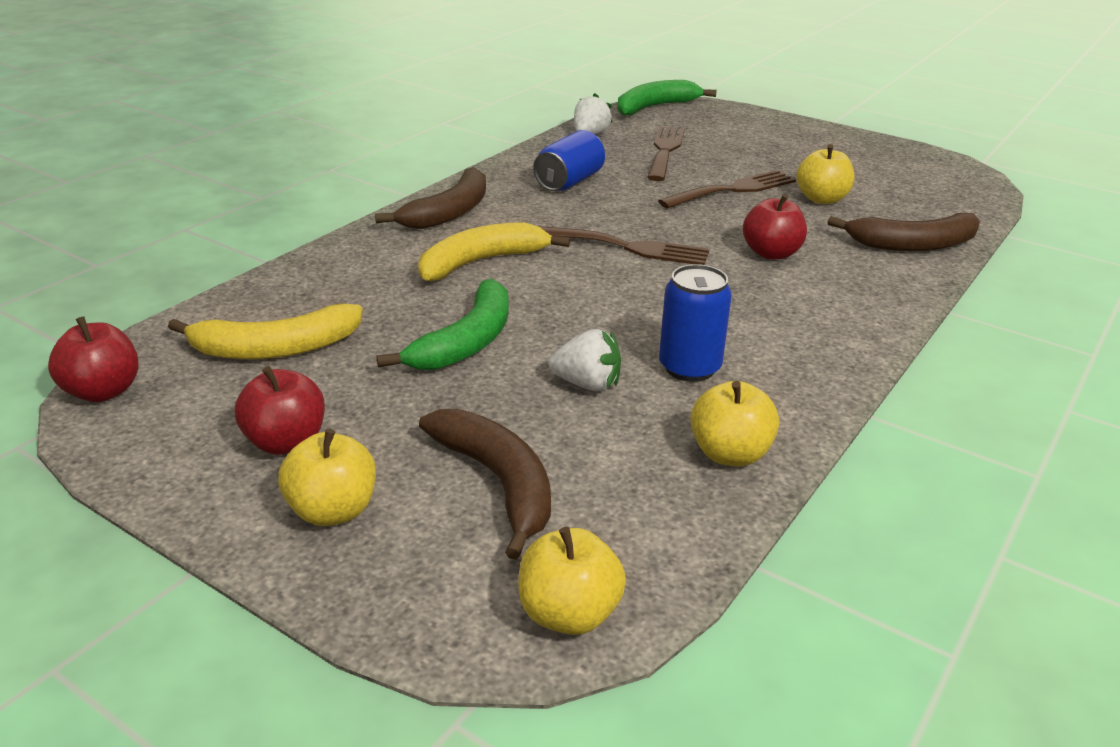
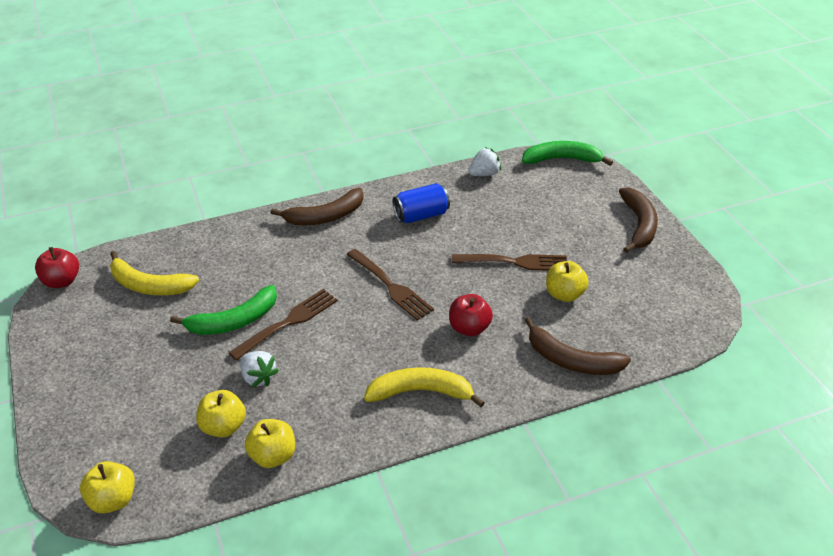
camera: 35 degrees right, 10 degrees up
(286, 442) = (101, 347): red apple -> none
(332, 511) = (83, 396): yellow apple -> yellow apple (223, 426)
(481, 262) = (301, 265): yellow banana -> yellow banana (421, 392)
(498, 483) = (157, 417): brown banana -> brown banana (639, 225)
(665, 151) = (515, 208): brown fork -> brown fork (288, 322)
(689, 368) = (319, 392): blue can -> none

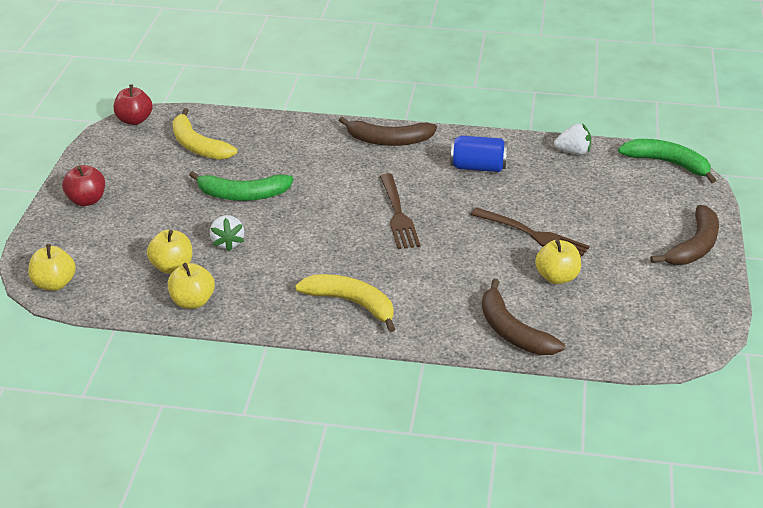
camera: 30 degrees right, 5 degrees down
(288, 322) = (286, 211): brown fork -> none
(469, 328) = (439, 271): red apple -> red apple (87, 200)

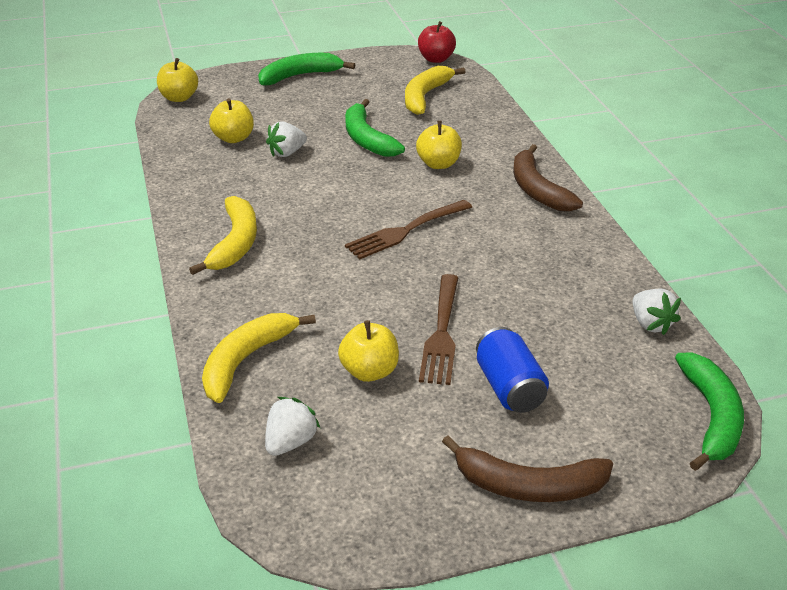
camera: 65 degrees right, 0 degrees up
(87, 200) = (300, 76): red apple -> green banana
(192, 301) = (190, 161): yellow apple -> yellow apple (438, 164)
(478, 167) = (543, 260): blue can -> blue can (509, 388)
(512, 331) = (246, 360): brown banana -> yellow banana
(611, 330) = (290, 442): none -> white strawberry

